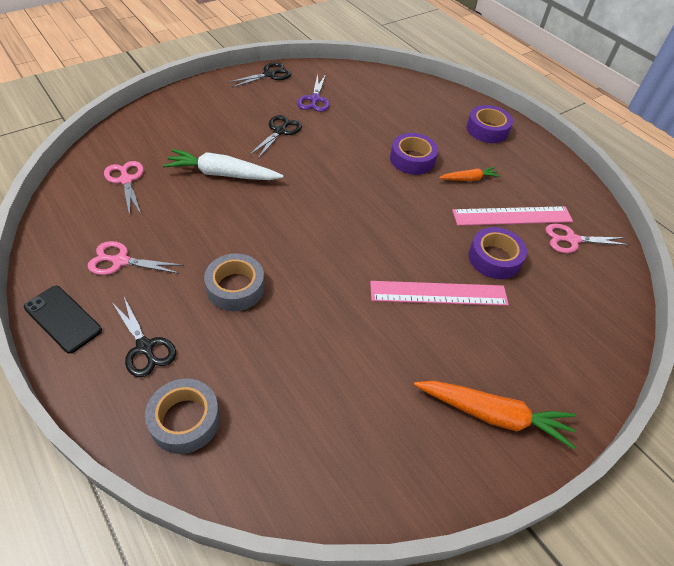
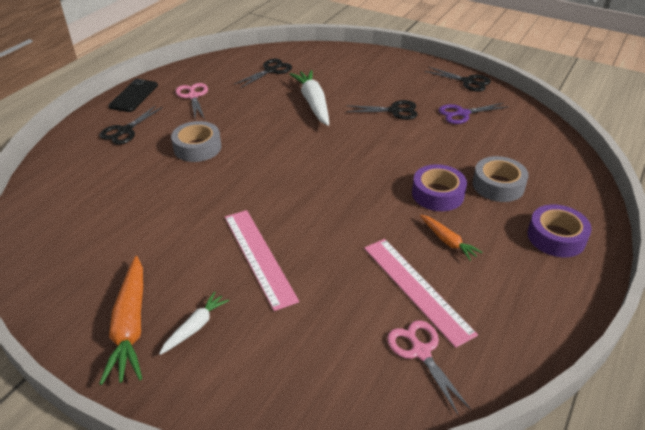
camera: 70 degrees right, 10 degrees down
(126, 180) = (271, 70): pink scissors -> black scissors
(185, 420) = (73, 165): grey tape -> grey tape (498, 185)
(494, 258) = (336, 287): purple tape -> none
(509, 364) = (195, 327): none -> white carrot

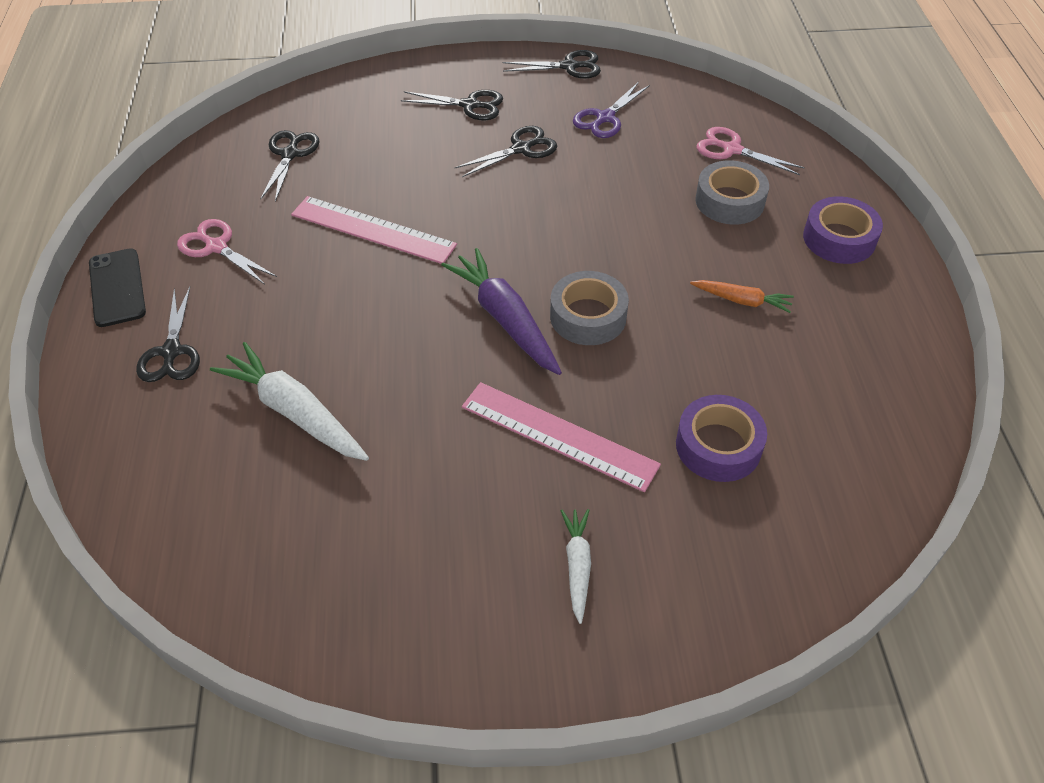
camera: 35 degrees left, 10 degrees up
(130, 326) = (500, 614): orange carrot -> none
(197, 147) = (314, 325): grey tape -> grey tape (588, 316)
(294, 187) = (505, 319): none -> purple carrot
(313, 103) = (404, 182): white carrot -> white carrot (294, 412)
(388, 81) = (470, 105): none -> black scissors
(416, 289) = (764, 377): pink ruler -> pink ruler (373, 230)
(421, 352) = (832, 446): pink scissors -> pink scissors (732, 149)
(437, 194) = (678, 245): purple tape -> purple tape (718, 446)

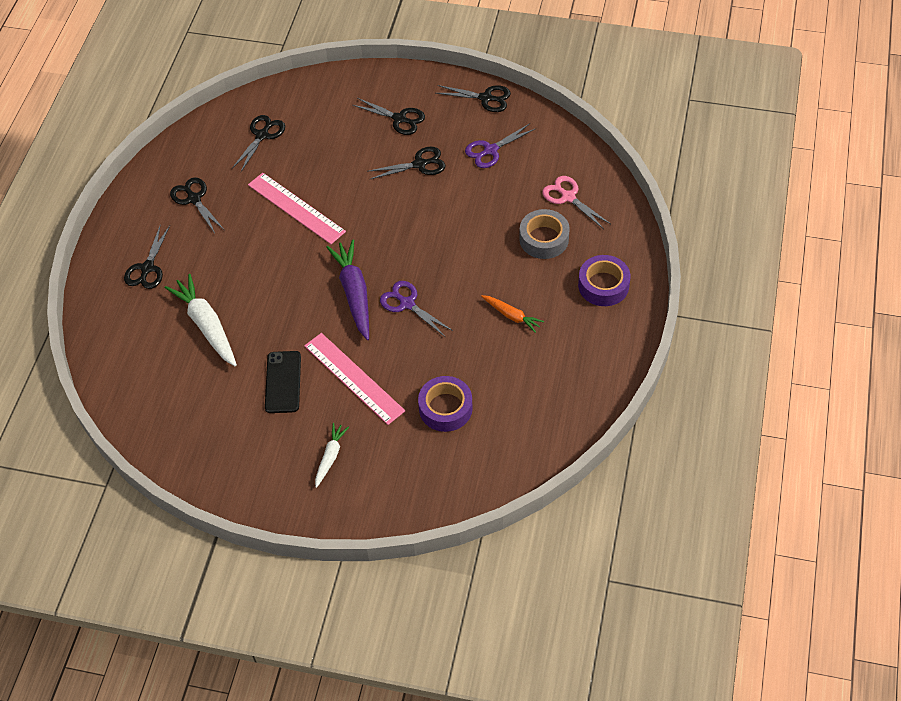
camera: 20 degrees right, 5 degrees up
(117, 288) = (126, 215): black phone -> black phone (283, 382)
(216, 247) = (194, 199): pink scissors -> black scissors
(588, 316) = (407, 303): grey tape -> purple scissors

